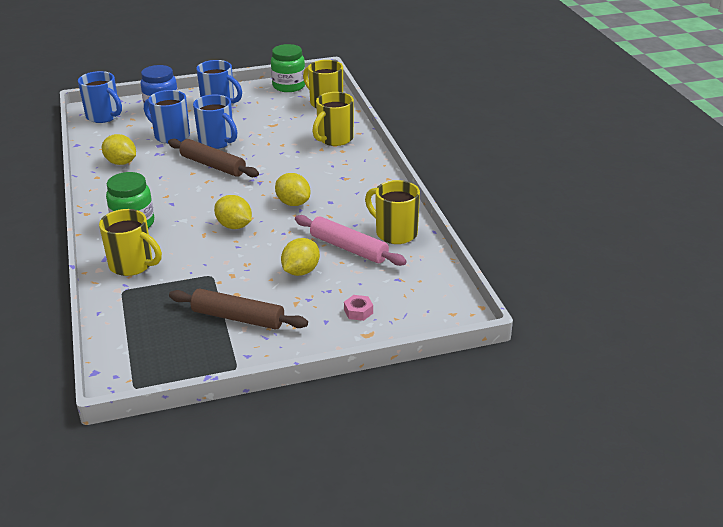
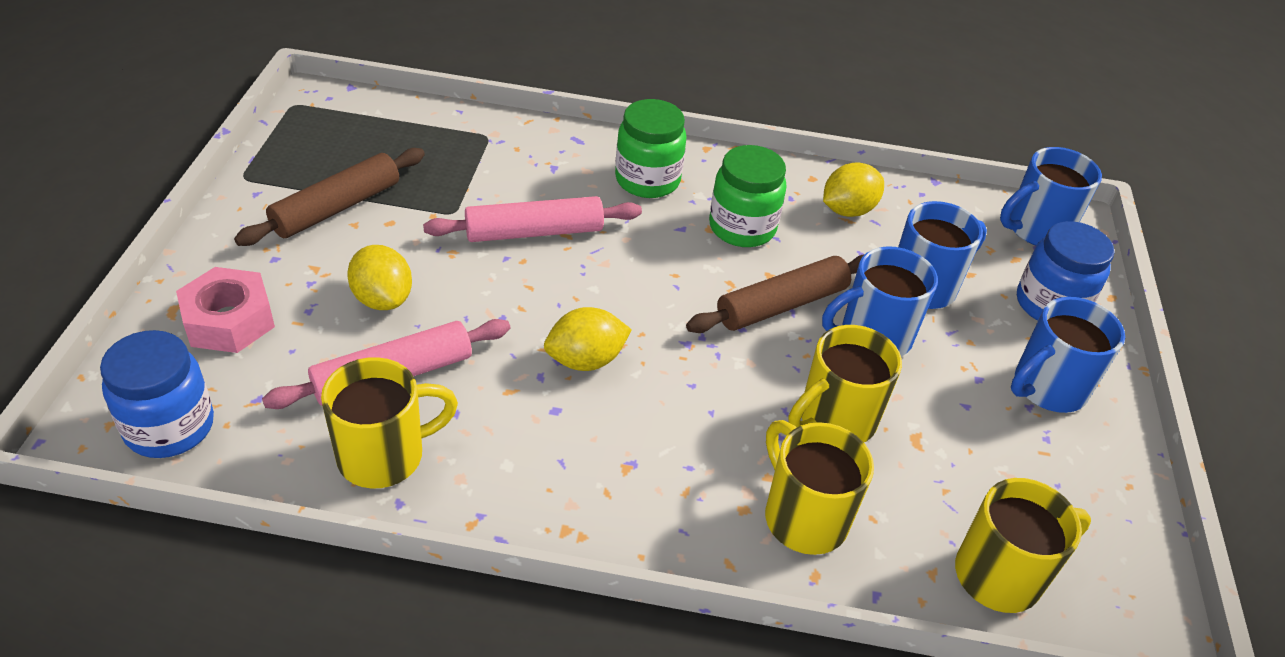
camera: 110 degrees right, 10 degrees up
(133, 265) = (539, 156): yellow mug -> yellow mug (834, 420)
(208, 244) = (534, 232): none -> pink rolling pin
(234, 226) = (565, 271): yellow lemon -> none
(289, 86) = (1121, 540): green jar -> green jar (742, 227)
(358, 311) = (229, 321): pink nut -> pink nut, size x1.89
(437, 295) = (169, 427): none -> blue jar

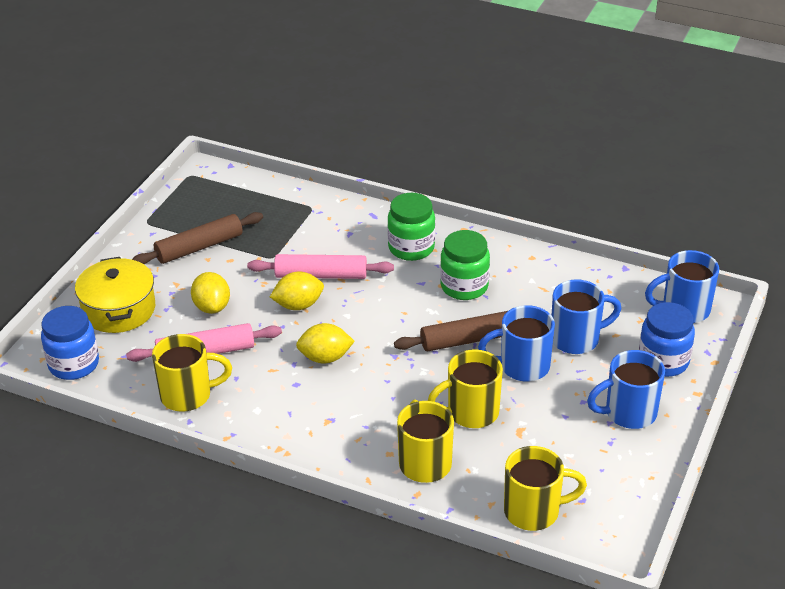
camera: 20 degrees right, 5 degrees down
(229, 321) = (119, 309): pink nut -> yellow pot
(847, 210) = (547, 282): yellow lemon -> yellow lemon (298, 305)

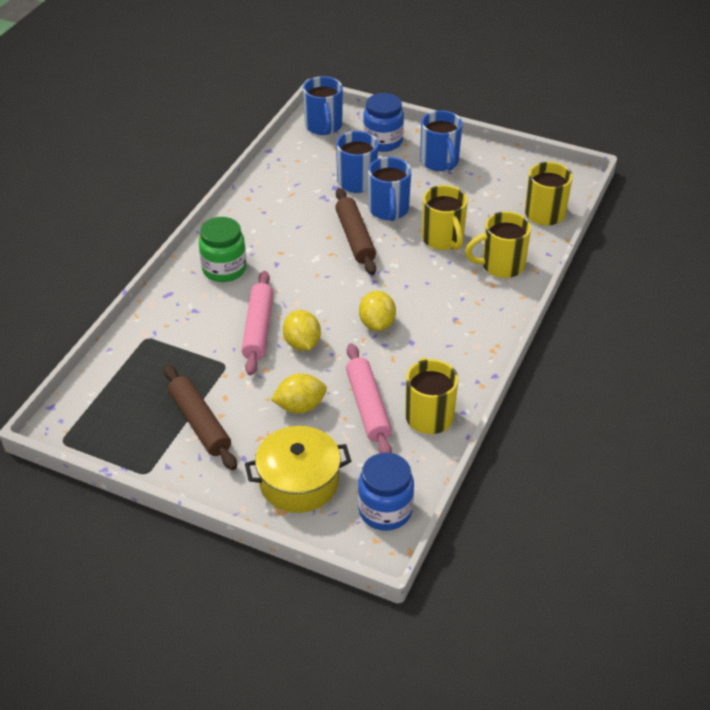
camera: 90 degrees left, 5 degrees up
(464, 286) = (284, 238): green jar -> none

